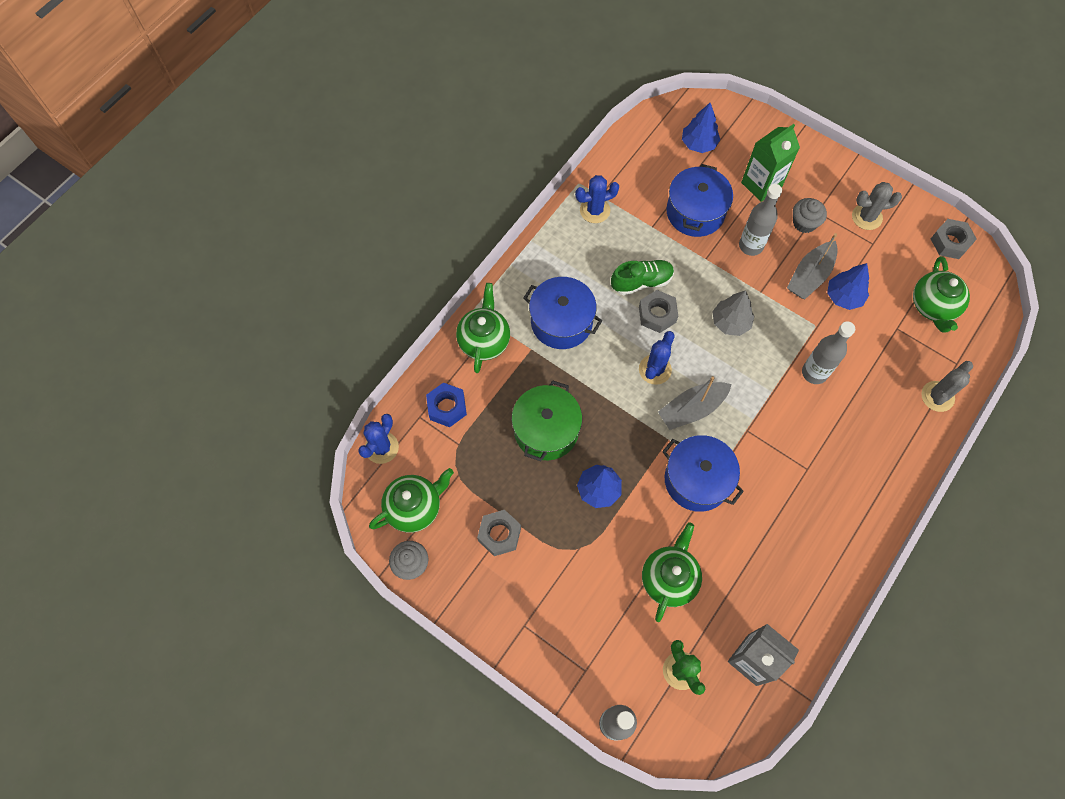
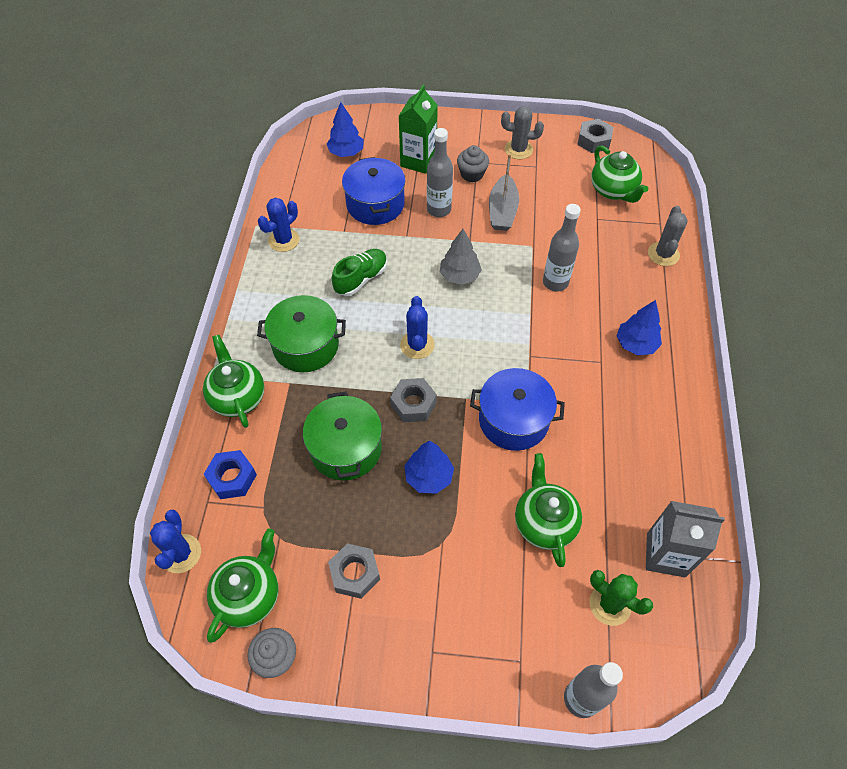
camera: 30 degrees left, 10 degrees down
(561, 322) = (306, 345): blue pot -> green pot
(657, 314) = (391, 299): grey nut -> grey nut (413, 404)
(692, 409) = (471, 362): grey boat -> none
(843, 296) = (539, 214): blue tree -> blue tree (635, 344)
(866, 217) = (518, 150): grey cactus -> grey cactus turned 45 degrees clockwise

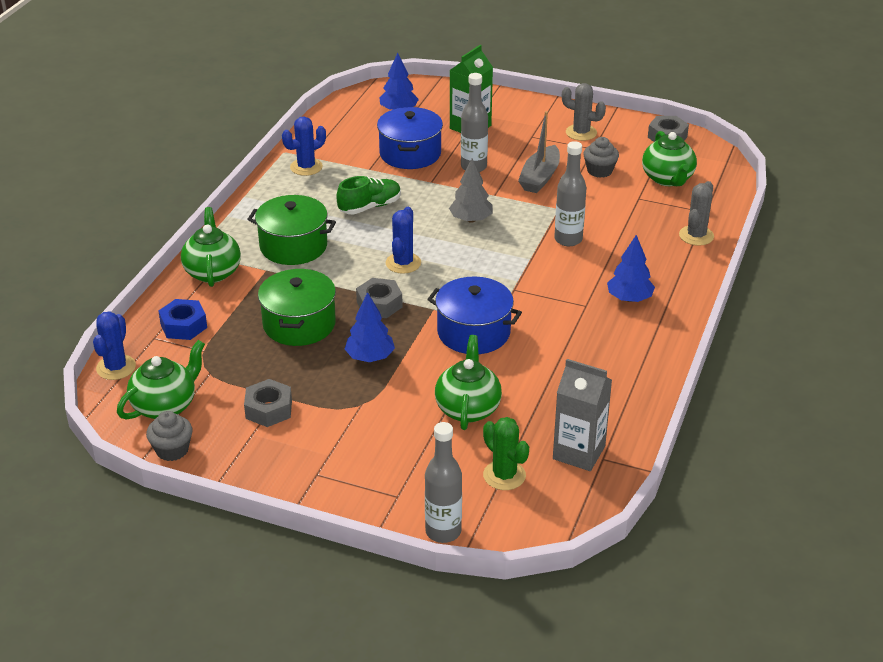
camera: 15 degrees right, 20 degrees down
(472, 174) = (521, 145): grey cupcake -> grey cupcake (599, 171)

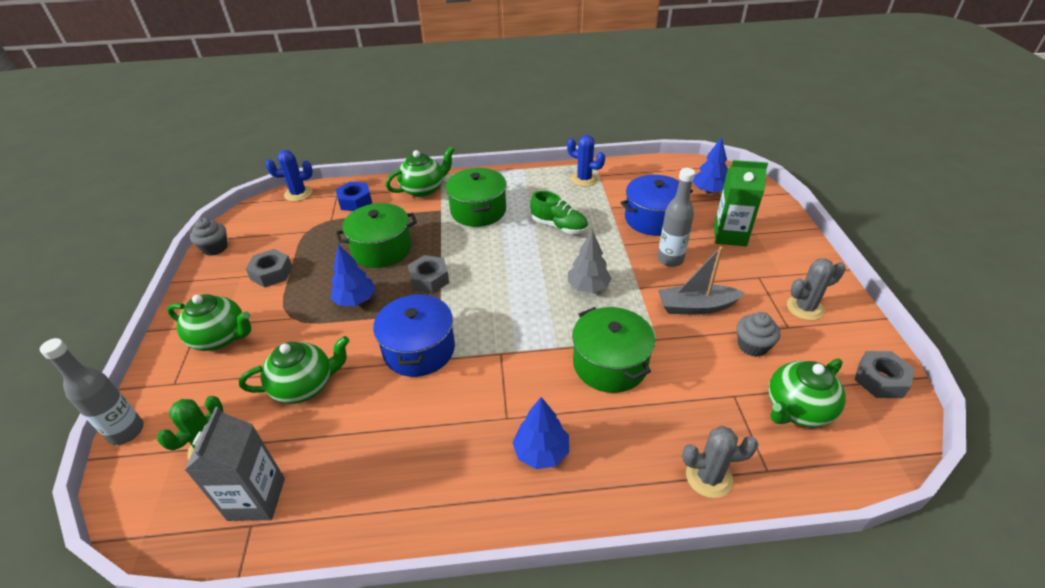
camera: 65 degrees right, 5 degrees up
(165, 406) = (263, 227): green teapot -> green teapot (221, 338)
(403, 263) = (494, 271): blue cactus -> none
(568, 239) = (610, 364): grey bottle -> green pot
(581, 133) = (805, 308): grey cactus -> grey cactus turned 75 degrees clockwise

